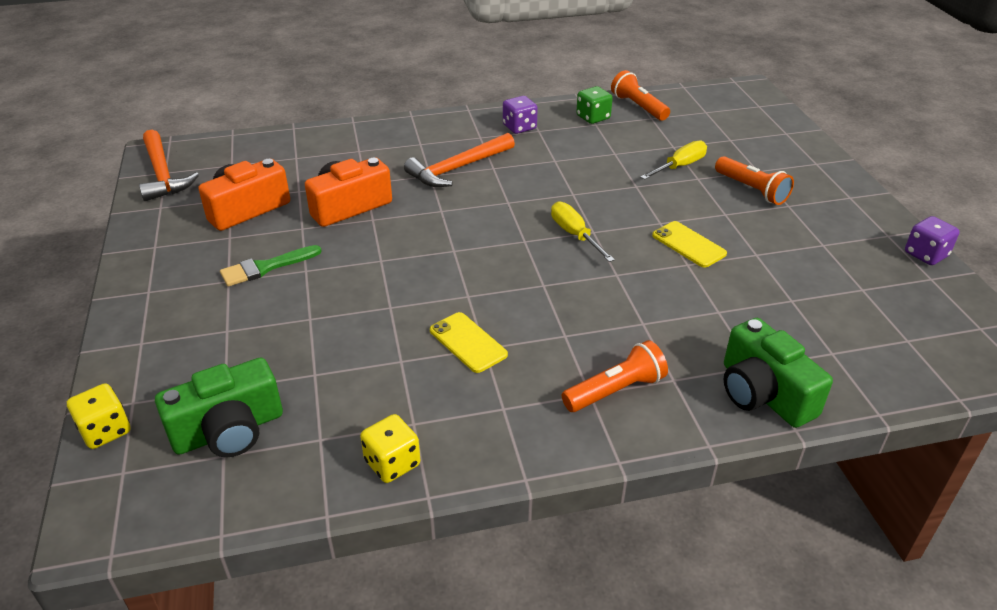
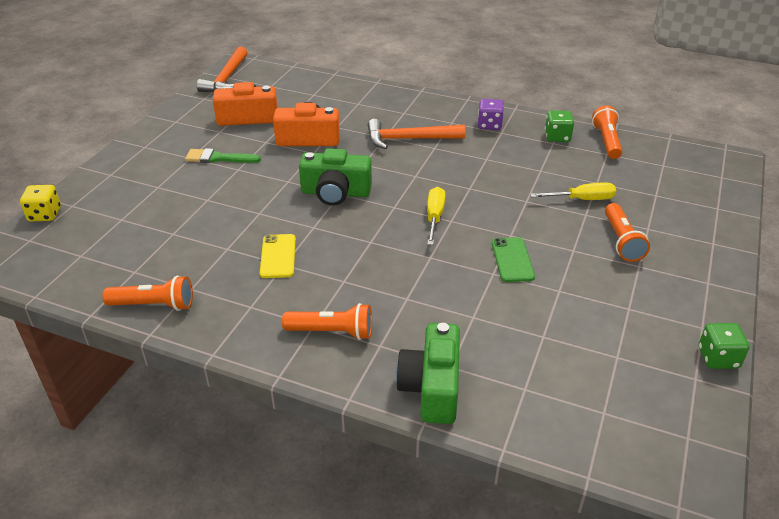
camera: 35 degrees right, 0 degrees up
(229, 430) = (97, 243): green camera -> green camera (335, 193)
(392, 463) = (154, 305): yellow dice -> orange flashlight
(688, 244) = (512, 260): yellow phone -> green phone
(925, 254) = (718, 358): purple dice -> green dice

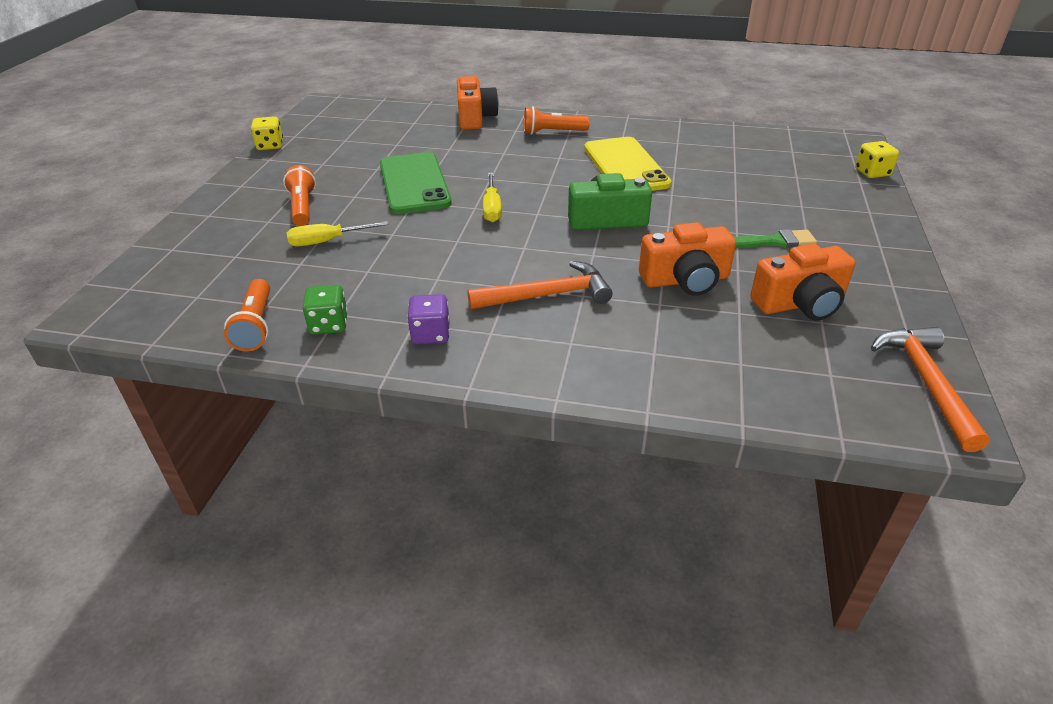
camera: 170 degrees right, 0 degrees up
(154, 305) = (694, 132): orange flashlight -> none
(278, 256) = (625, 166): yellow phone -> yellow phone, size x1.91
(432, 387) = (475, 117): green camera -> orange camera
(512, 260) = (414, 183): green phone -> green phone, size x1.91
(718, 358) = (270, 145): green dice -> yellow dice

